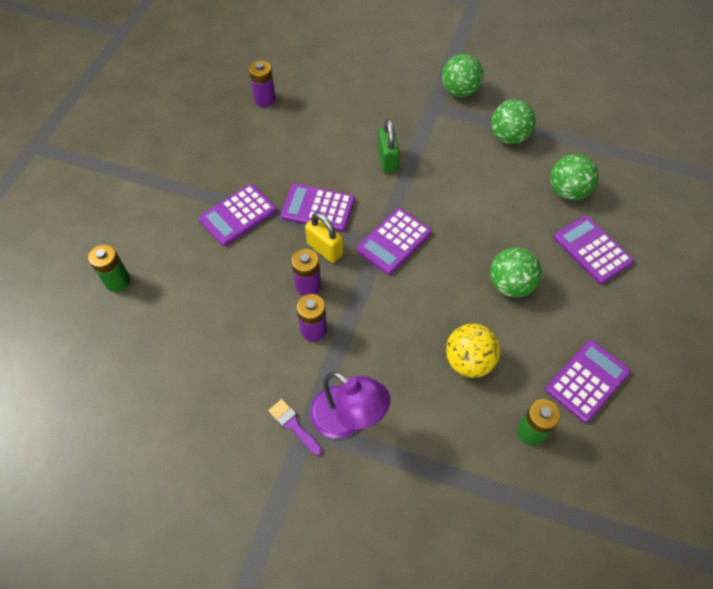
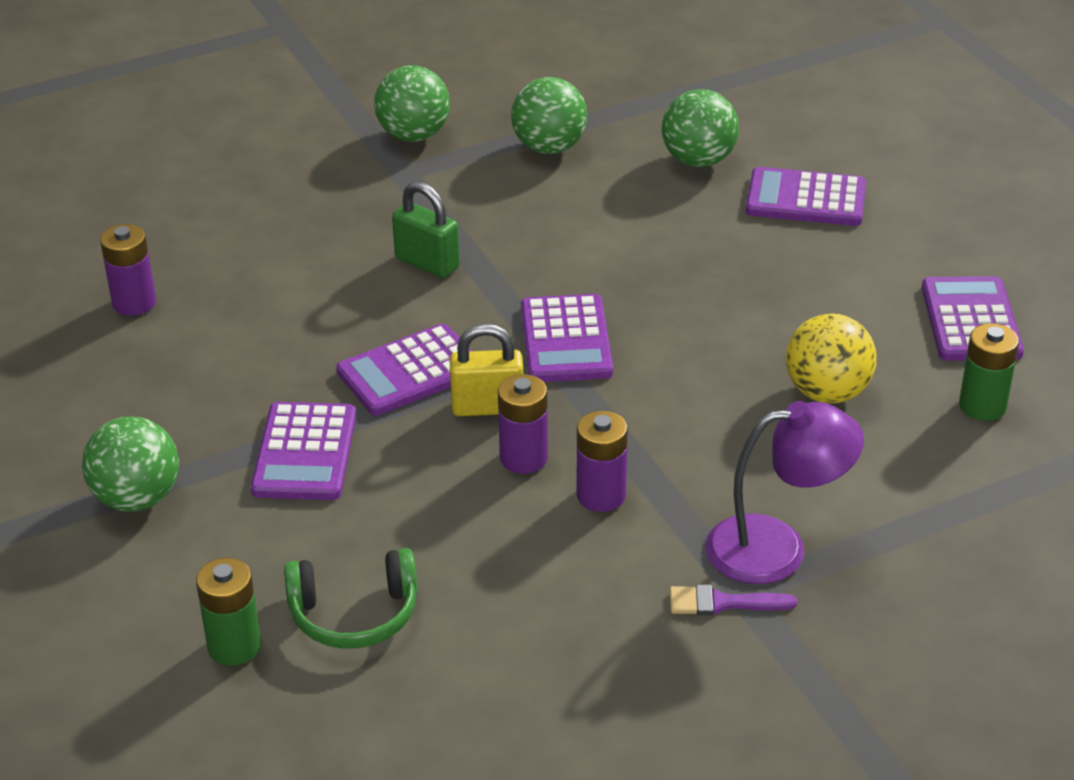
camera: 45 degrees left, 20 degrees down
(167, 303) = (354, 614): none -> green headphones
(510, 285) = (766, 290): green ball -> green ball (137, 498)

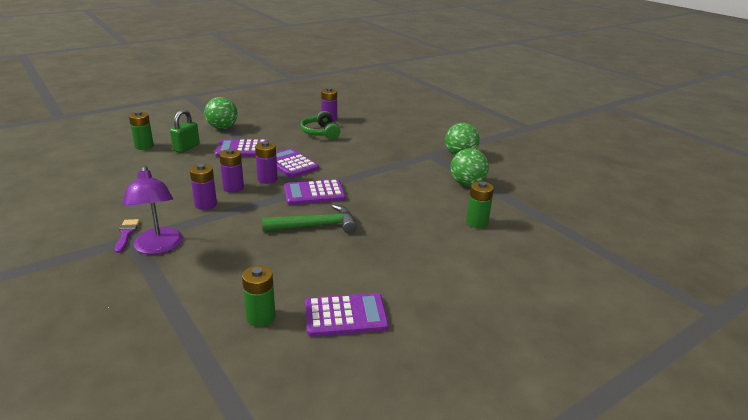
camera: 80 degrees right, 10 degrees down
(354, 614) = (152, 162): green headphones -> green headphones (320, 132)
(427, 263) = (365, 163): green padlock -> green padlock (186, 148)
(487, 407) = (267, 179): yellow padlock -> purple battery
(698, 160) = (477, 222): green ball -> green battery
(700, 342) = (315, 226): none -> green hammer
(806, 199) = (455, 256): purple calculator -> none
(827, 392) = (275, 262): yellow ball -> none

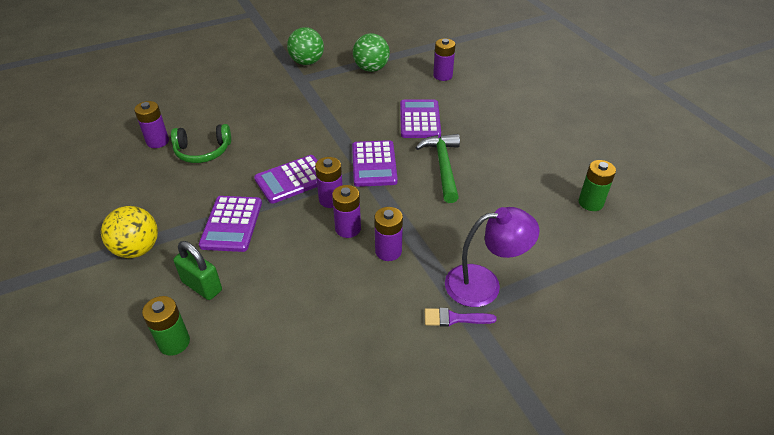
camera: 80 degrees left, 15 degrees up
(222, 128) = (137, 249): green ball -> yellow ball
(345, 316) = (580, 157): purple calculator -> purple calculator (420, 119)
(477, 222) = (442, 76): green battery -> purple battery

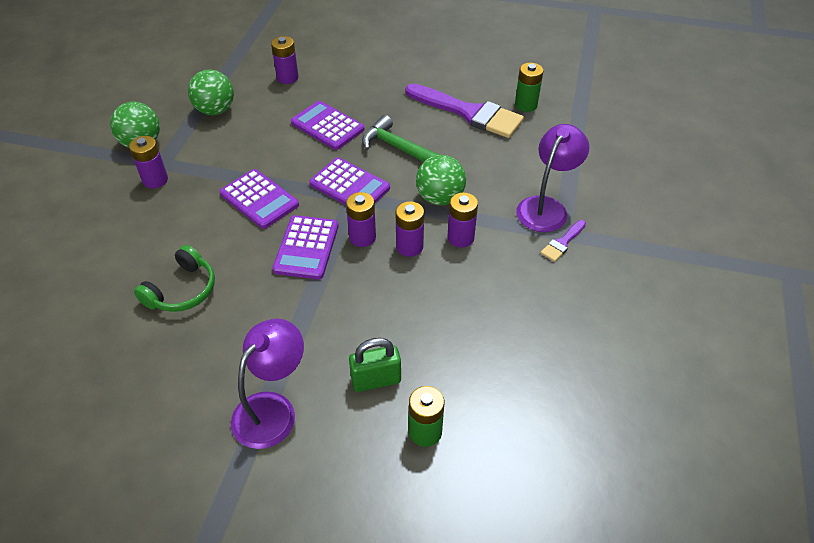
camera: 50 degrees left, 5 degrees up
(137, 249) = (272, 409): yellow ball -> purple lamp
(157, 141) = (117, 319): purple battery -> purple battery (155, 180)
(231, 224) = (317, 320): purple calculator -> purple calculator (259, 199)
(417, 215) = (440, 198): none -> green ball
(533, 177) = (469, 113): none -> purple brush

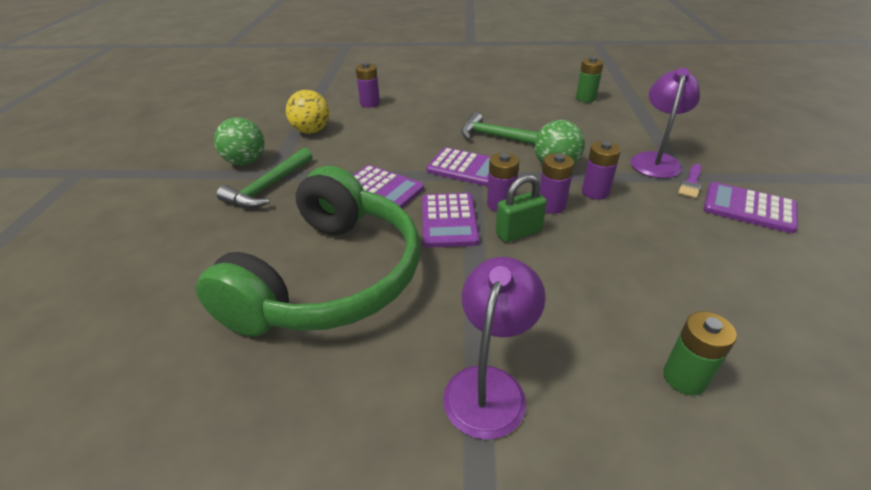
camera: 10 degrees left, 10 degrees down
(155, 180) = (268, 187): purple battery -> green hammer
(182, 290) = (329, 277): green headphones -> green headphones, size x2.32
(215, 110) = (311, 131): green ball -> yellow ball
(327, 126) = (422, 130): purple calculator -> purple calculator (749, 208)
(376, 380) = (593, 331): green padlock -> green padlock (518, 232)
(469, 113) = (542, 108): purple brush -> none

